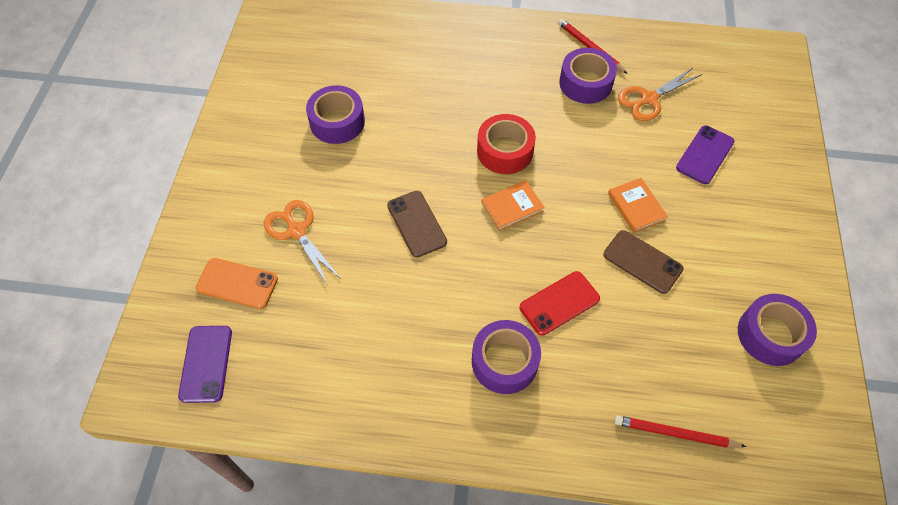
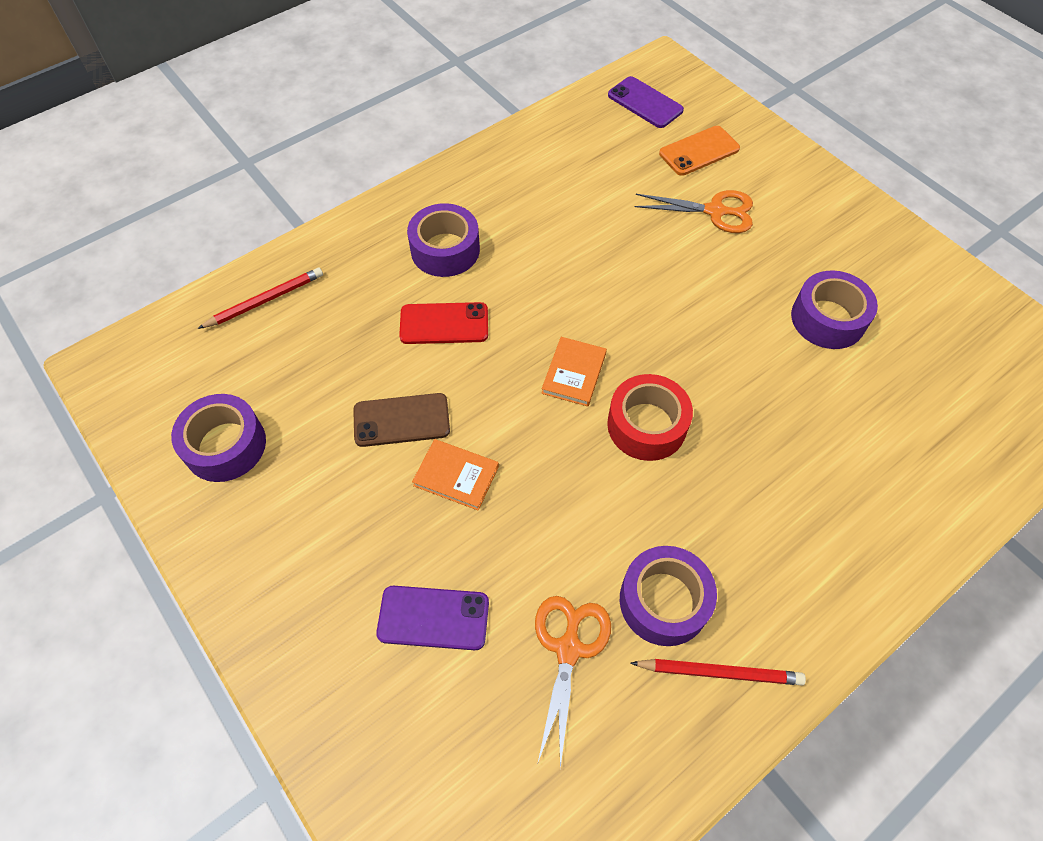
camera: 135 degrees right, 0 degrees up
(416, 224) = (635, 290): brown phone -> none
(559, 303) = (444, 323): red phone -> red phone turned 75 degrees clockwise
(704, 155) = (433, 617): purple phone -> purple phone turned 75 degrees counterclockwise

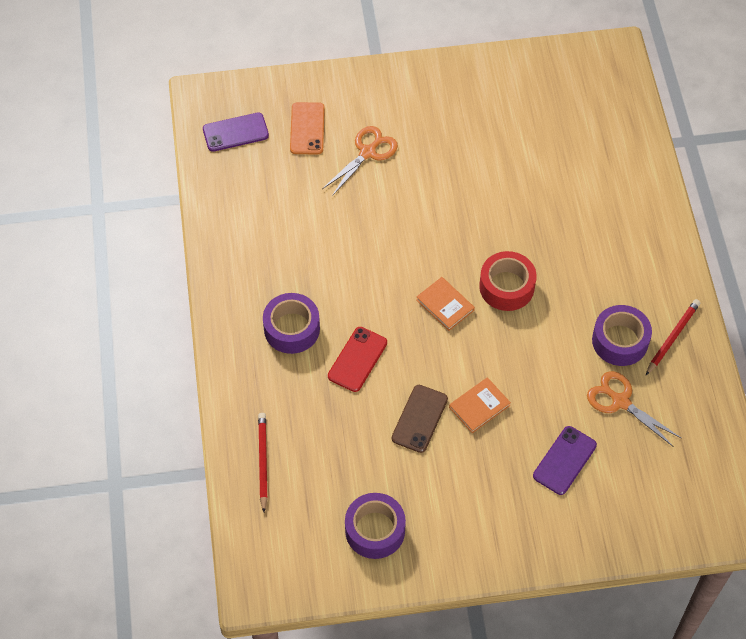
camera: 60 degrees left, 0 degrees up
(828, 319) = (492, 147): purple tape -> none

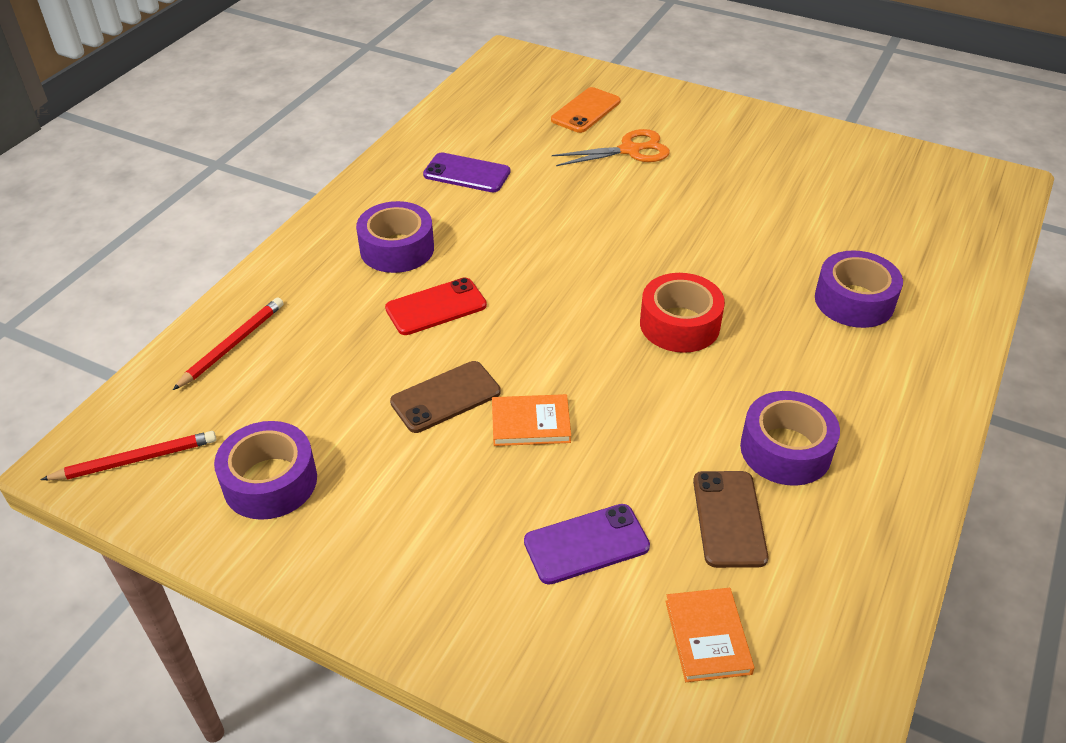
camera: 35 degrees right, 15 degrees down
(235, 132) = (512, 88): purple phone -> purple phone (466, 173)
(445, 305) = (587, 306): orange book -> orange book (707, 637)
(589, 210) = (854, 301): none -> purple tape
(620, 402) = (728, 519): orange scissors -> brown phone
(672, 337) = (868, 484): red pencil -> red pencil (135, 460)

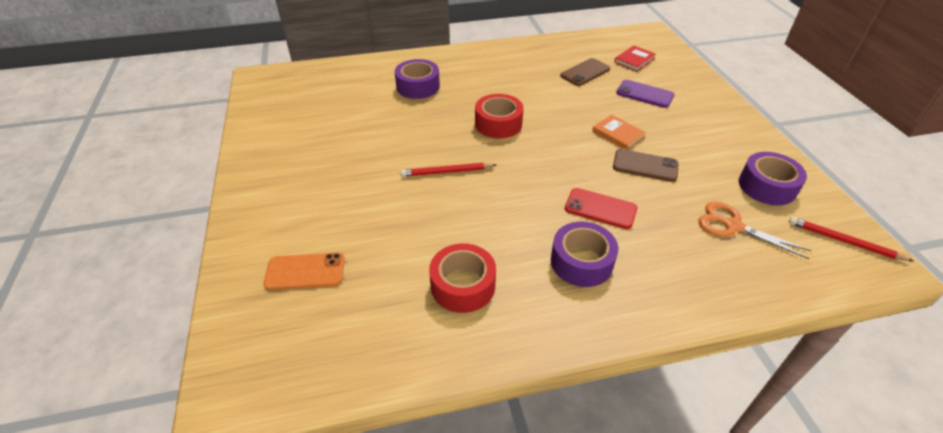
camera: 130 degrees left, 0 degrees up
(232, 345) = (748, 271): red pencil -> red pencil (446, 172)
(466, 173) = (463, 285): purple phone -> red tape
(630, 150) = (347, 217): orange scissors -> orange scissors (733, 226)
(707, 637) = (634, 60): orange book -> red book
(785, 449) = (534, 73): purple tape -> none

